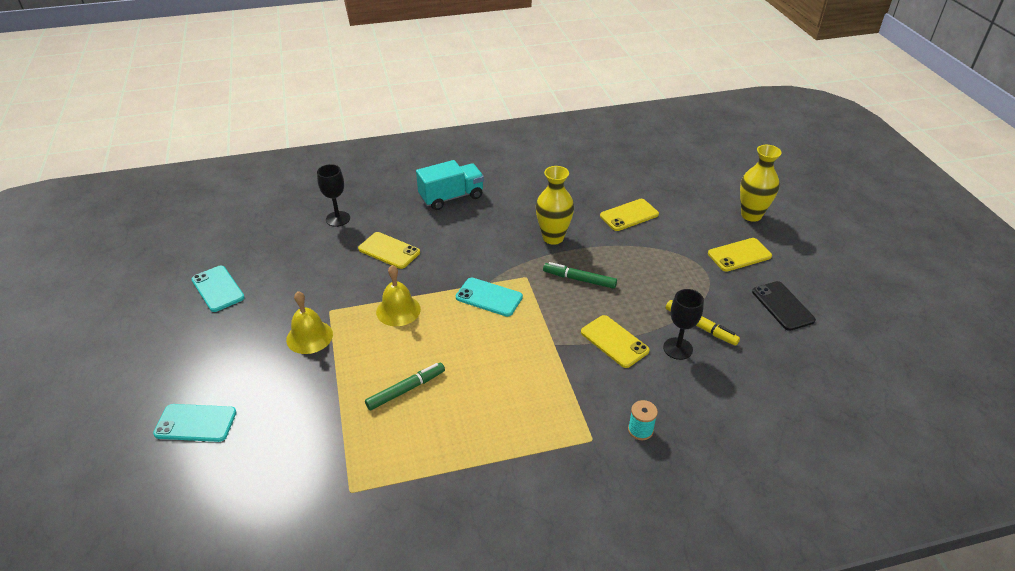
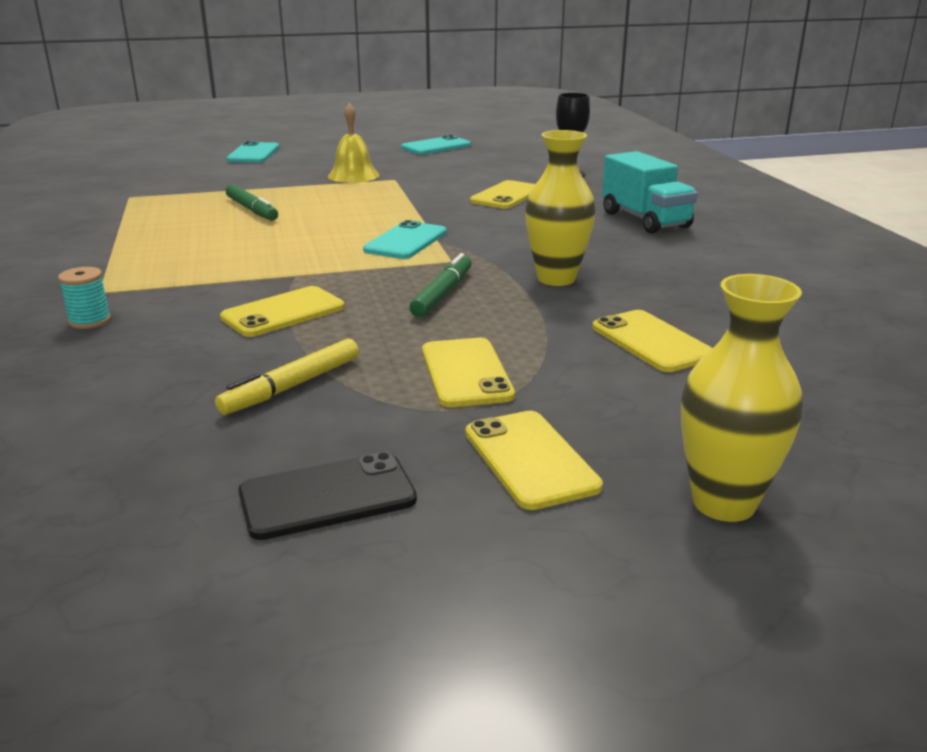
camera: 90 degrees right, 15 degrees down
(398, 310) = (388, 203): yellow bell -> none
(673, 271) = (466, 373): none -> yellow phone
(677, 348) = (243, 360): black goblet -> none

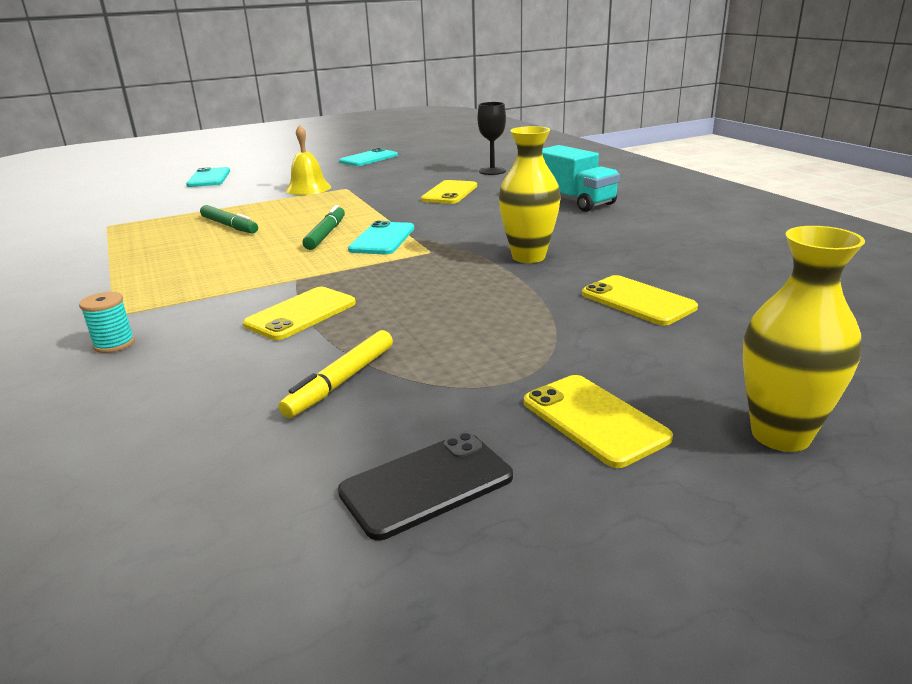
camera: 10 degrees left, 0 degrees up
(442, 294) = (438, 281): green marker -> green marker (326, 234)
(466, 373) = (495, 348): yellow phone -> none

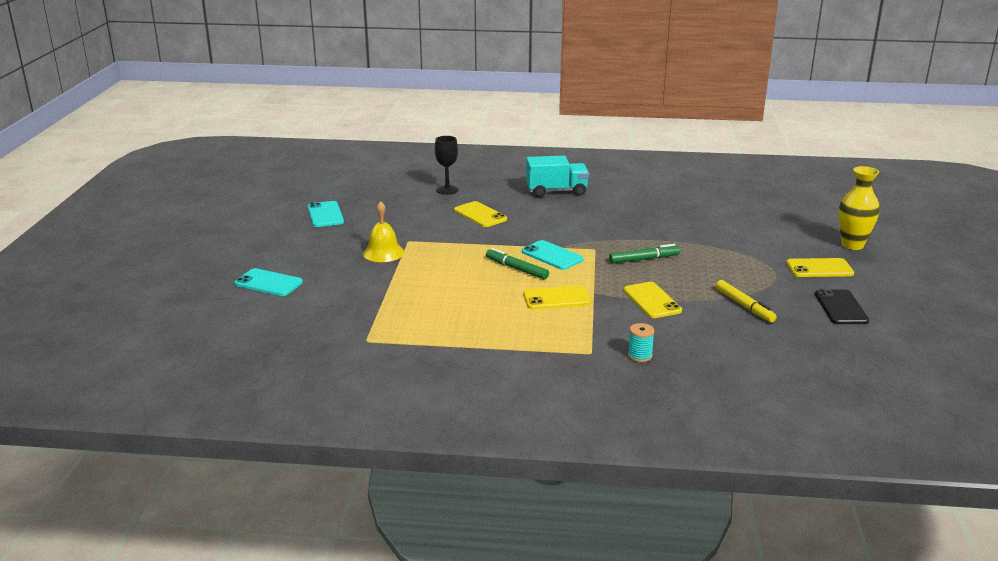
camera: 60 degrees left, 0 degrees up
(229, 226) = (445, 295): green marker -> green marker (644, 259)
(528, 257) = (636, 229): yellow vase -> none
(637, 301) = (722, 226): yellow phone -> yellow phone (556, 298)

